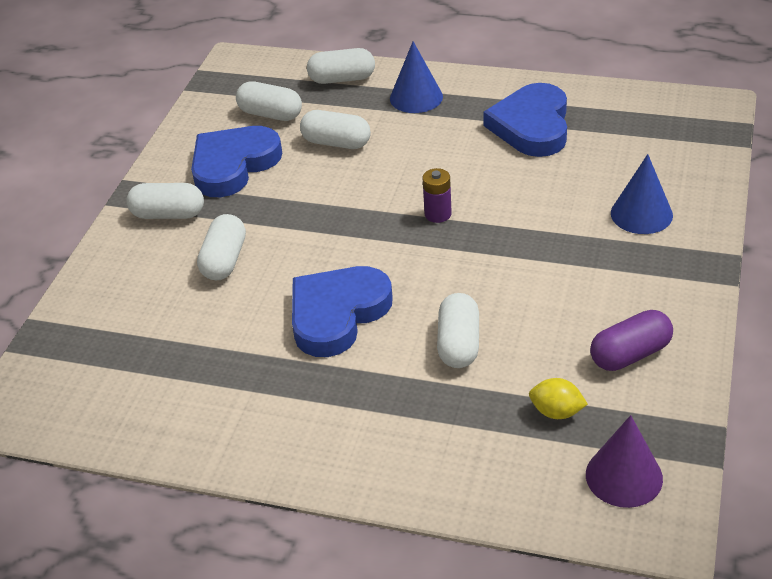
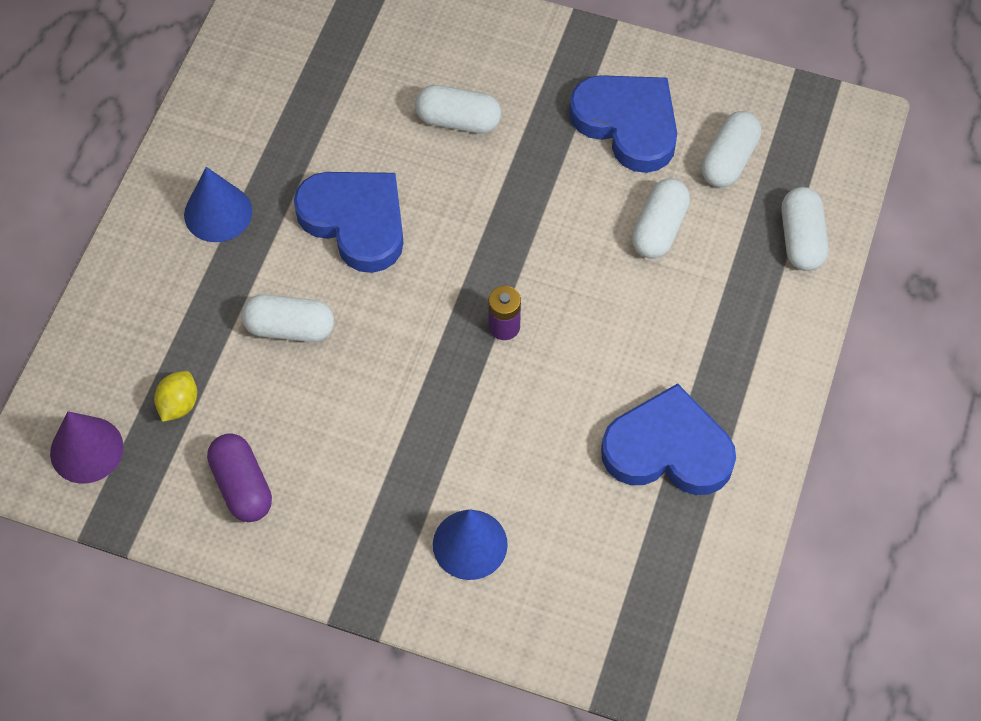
camera: 90 degrees right, 20 degrees up
(168, 214) = (545, 66): white capsule -> none
(416, 97) = (749, 321): blue cone -> blue cone (218, 213)

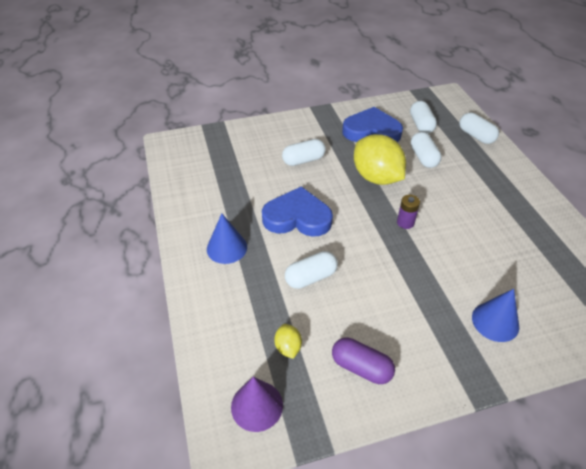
camera: 35 degrees left, 15 degrees down
(541, 221) = (376, 177): none -> yellow lemon
(668, 449) = (522, 230): blue heart -> none

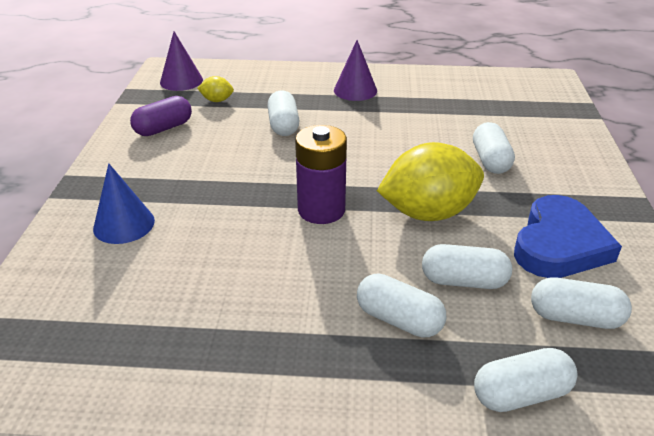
camera: 110 degrees right, 10 degrees down
(227, 248) = (355, 90): blue cone -> purple cone
(297, 217) = (377, 135): blue heart -> none
(405, 222) = (321, 210): purple battery -> purple battery, size x1.82
(466, 173) = (399, 319): none -> white capsule

